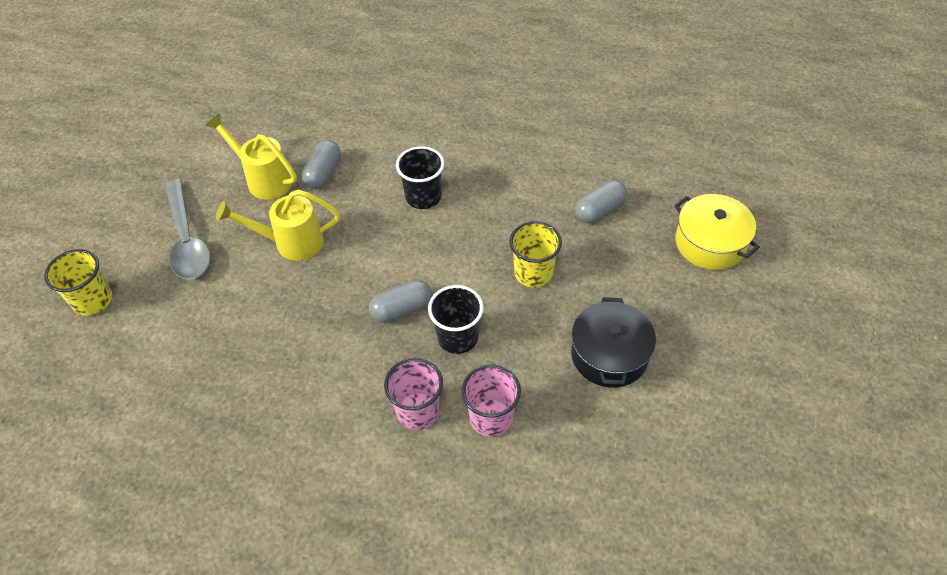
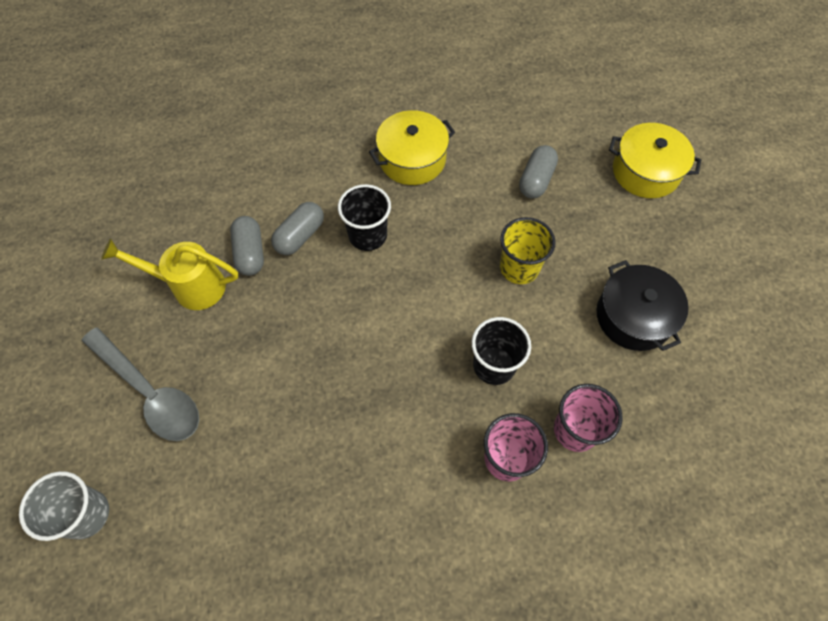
camera: 30 degrees left, 10 degrees up
(93, 301) = (86, 514): yellow cup -> grey cup
(291, 243) = (266, 343): yellow watering can -> none
(401, 309) = (423, 362): grey capsule -> grey capsule (300, 236)
(501, 153) = (412, 159): none -> yellow pot

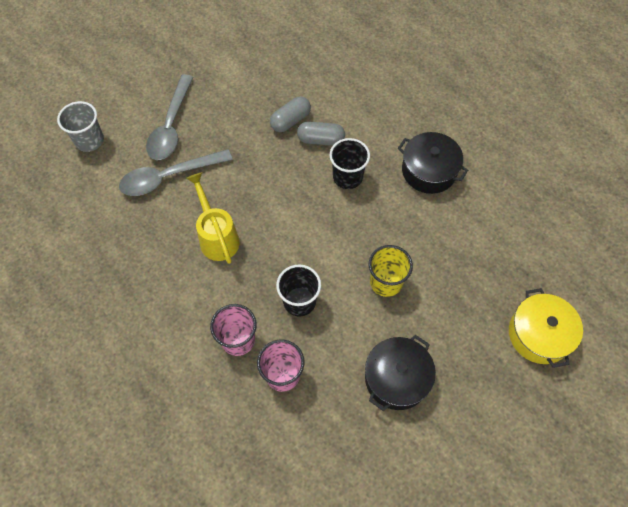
camera: 60 degrees right, 0 degrees up
(191, 286) = (248, 104): yellow watering can -> yellow watering can (217, 237)
(226, 433) = (168, 177): none -> grey spoon
(412, 159) = (429, 171): yellow pot -> black pot
(536, 180) = (471, 259): grey capsule -> none

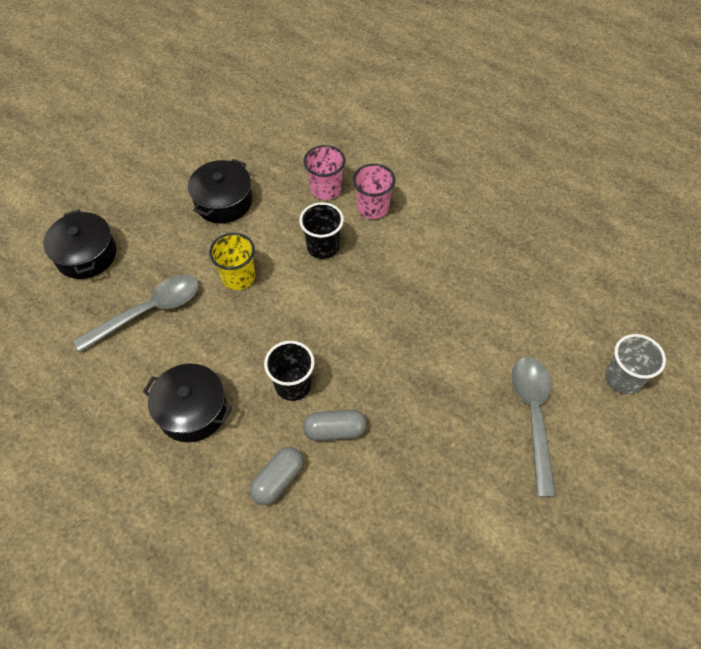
camera: 170 degrees right, 5 degrees down
(168, 177) = (506, 348): grey spoon -> grey spoon (149, 311)
(217, 237) = (424, 292): yellow watering can -> none
(290, 121) = (381, 452): grey capsule -> grey capsule (278, 480)
(539, 334) = (86, 255): yellow pot -> black pot

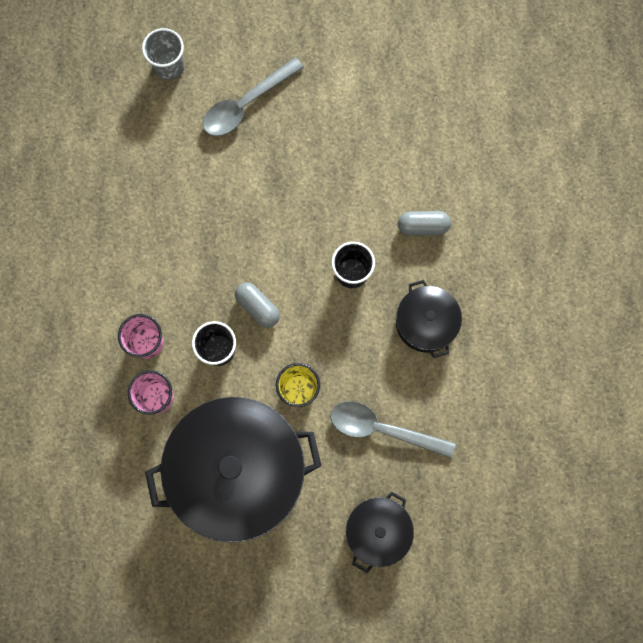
camera: 130 degrees left, 20 degrees up
(223, 201) = (237, 471): black pot -> black pot, size x2.07
(335, 430) = (360, 218): grey capsule -> grey capsule (257, 307)

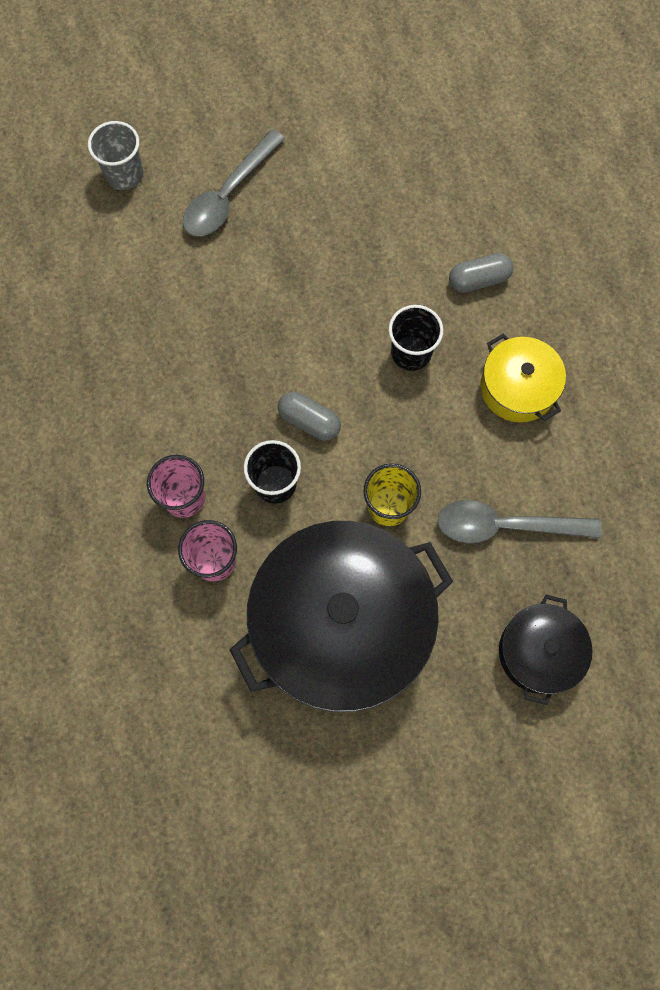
camera: 15 degrees left, 5 degrees down
(426, 323) = (517, 388): black pot -> yellow pot

